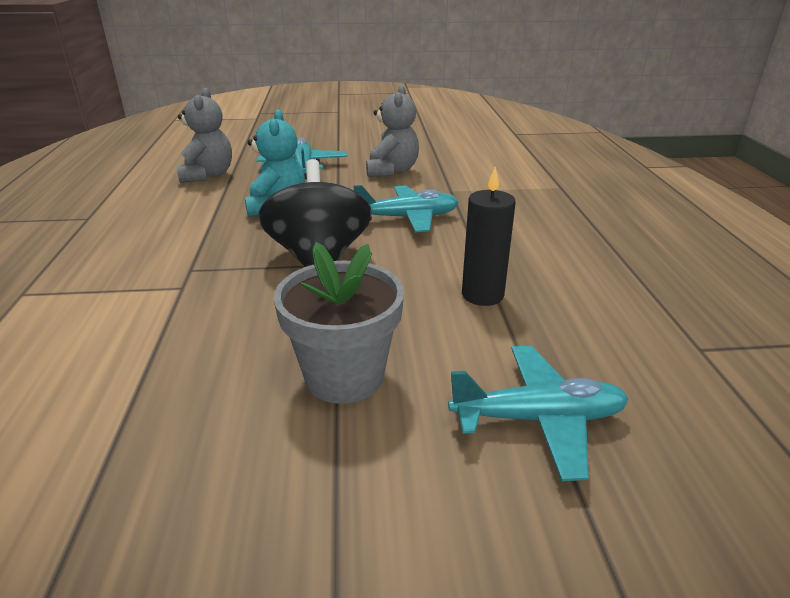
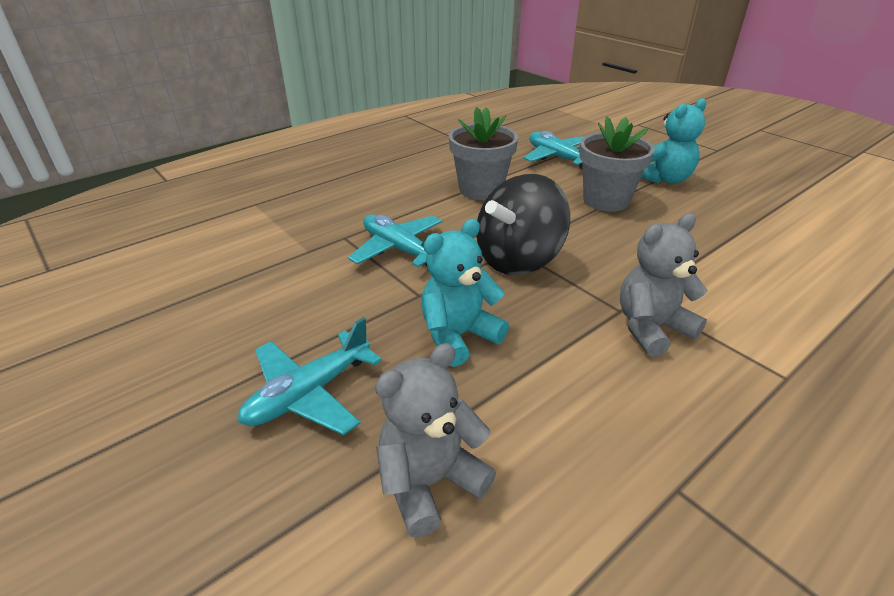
camera: 125 degrees left, 5 degrees up
(324, 506) = (664, 179): none -> turquoise teddy bear
(392, 171) = (274, 307): grey teddy bear -> grey teddy bear (651, 328)
(482, 295) = (481, 189): black candle -> grey flower pot

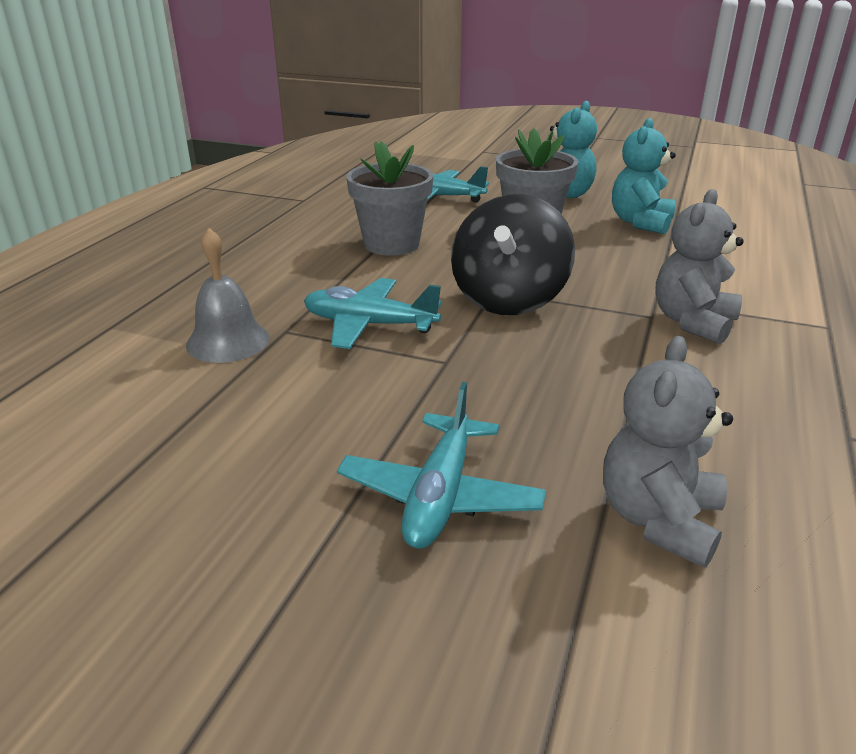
camera: 30 degrees left, 5 degrees down
(304, 234) = (228, 341): none -> grey bell
(458, 336) = (533, 385): turquoise teddy bear -> turquoise teddy bear (640, 222)

